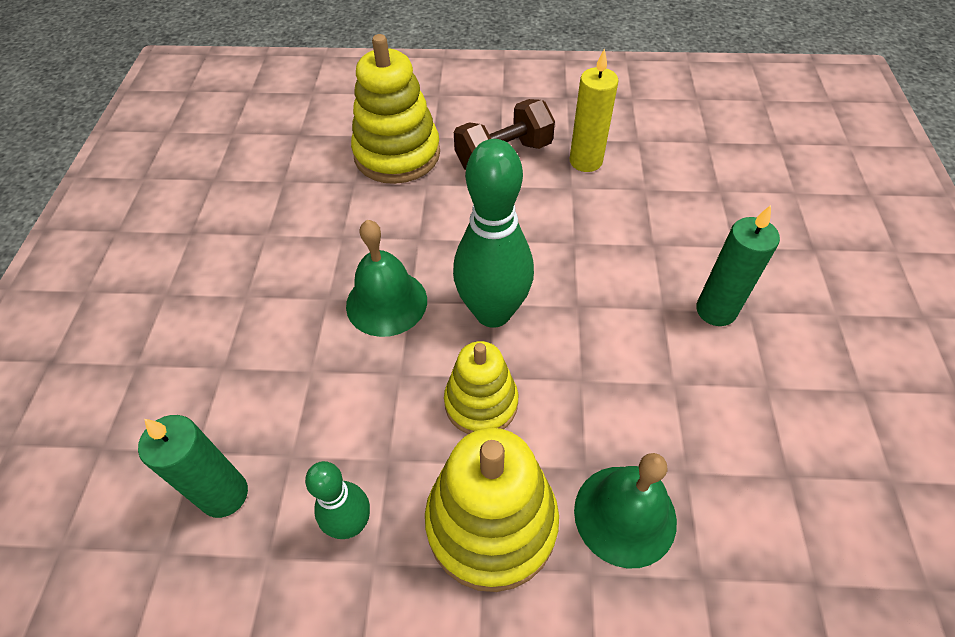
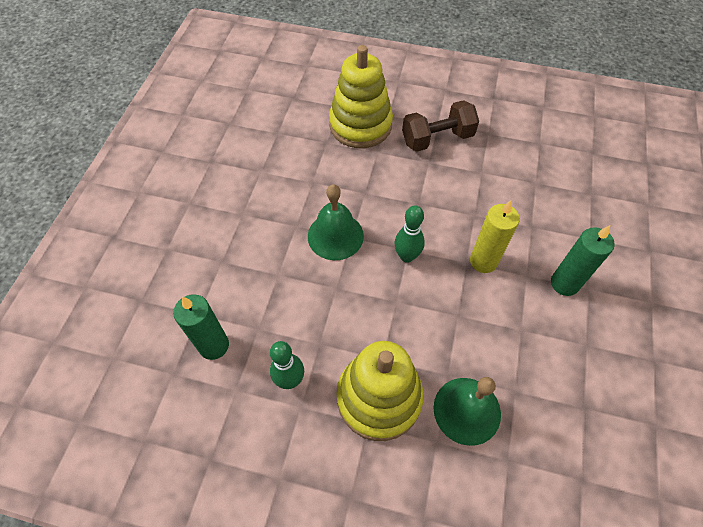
camera: 10 degrees right, 5 degrees up
(481, 403) = (387, 318): yellow stacking toy -> none
(493, 312) = (407, 256): green bowling pin -> green bowling pin, size x0.56
(585, 161) = (496, 153): yellow candle -> yellow candle (483, 261)

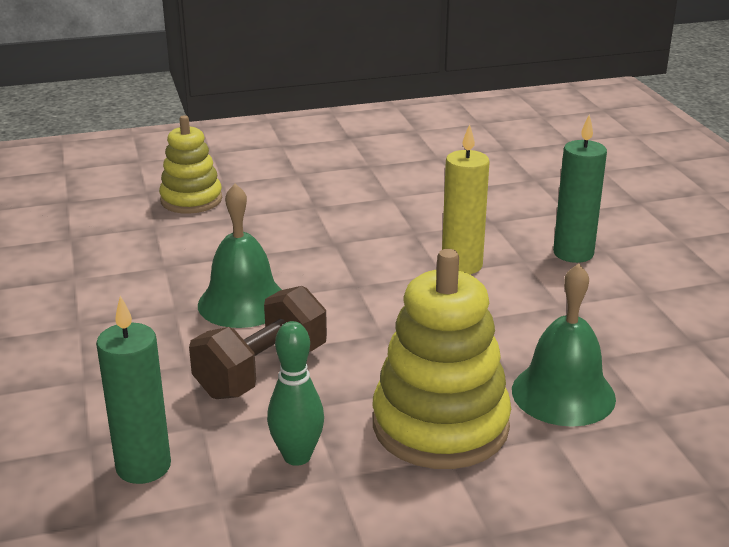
camera: 30 degrees left, 30 degrees down
(360, 125) = (191, 200): yellow stacking toy -> yellow stacking toy, size x0.63
(407, 256) = (360, 290): green bowling pin -> none
(437, 138) = (308, 185): brown dumbbell -> brown dumbbell (262, 371)

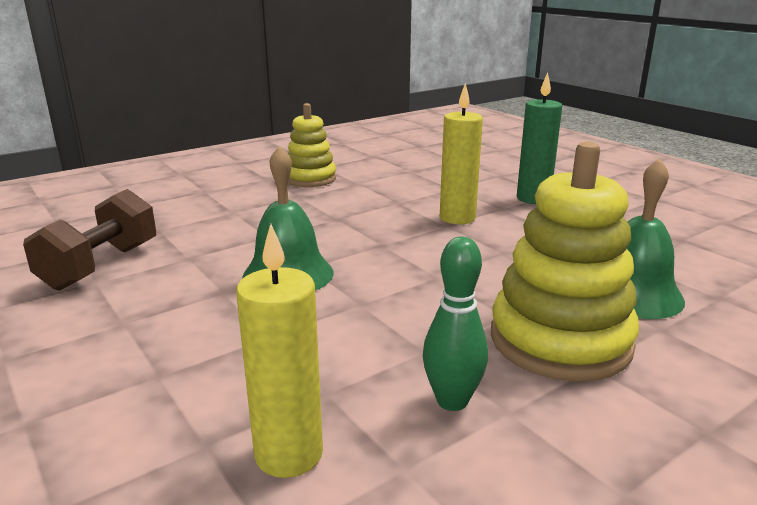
camera: 20 degrees left, 5 degrees down
(143, 466) = (289, 454): green candle -> yellow candle
(191, 200) = (183, 206): yellow stacking toy -> yellow stacking toy (310, 179)
(262, 371) = (351, 328): brown dumbbell -> brown dumbbell (101, 266)

